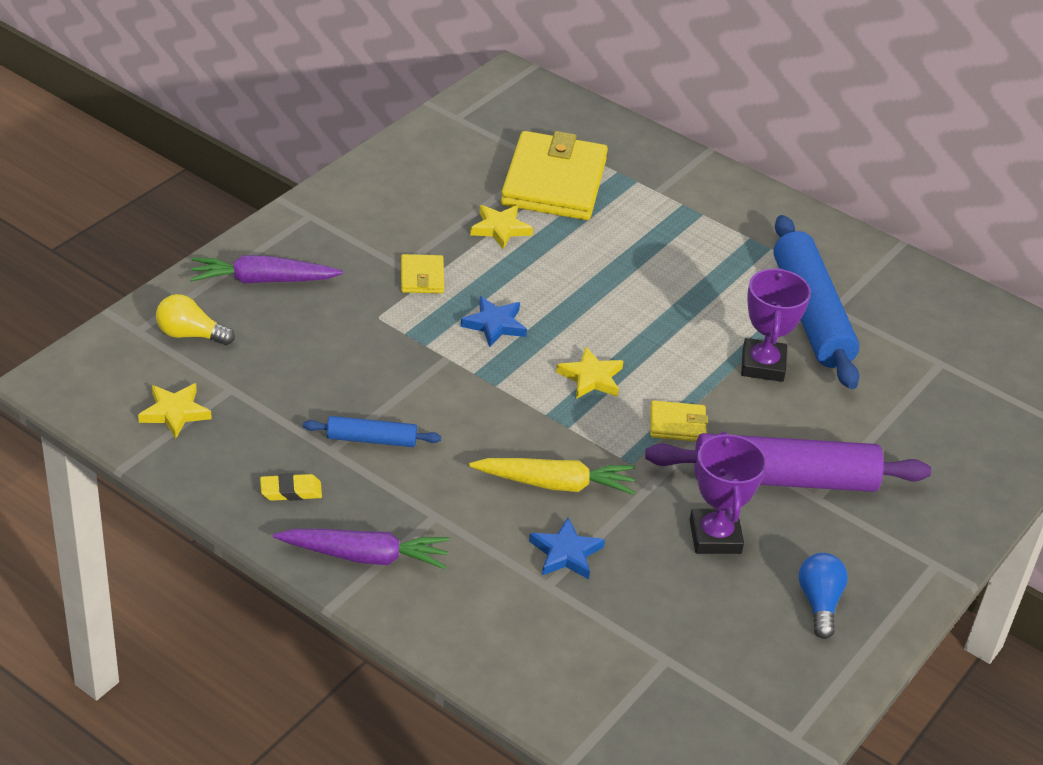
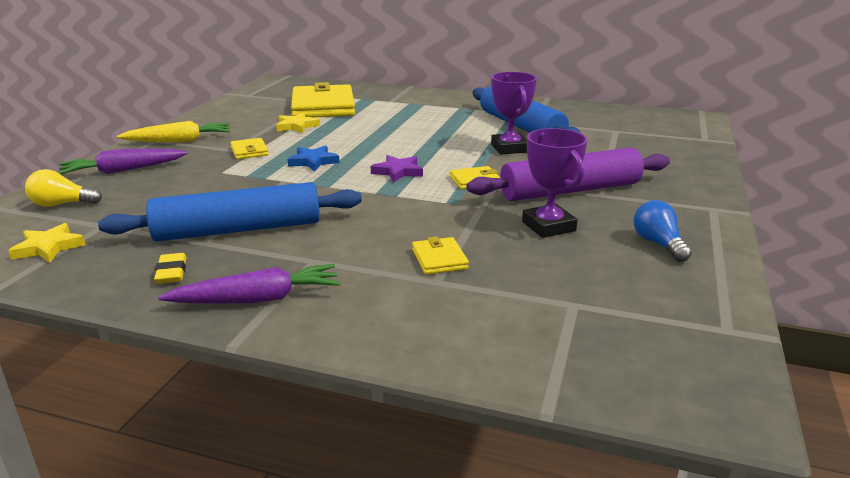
camera: 15 degrees left, 15 degrees down
(291, 491) = (171, 272): yellow eraser -> yellow eraser turned 75 degrees counterclockwise
(372, 439) = (238, 230): blue rolling pin -> blue rolling pin, size x2.06
(555, 484) = (405, 224): yellow carrot -> yellow carrot (179, 141)
(566, 553) = (439, 259): blue star -> yellow wallet
(591, 378) = (398, 172): yellow star -> purple star

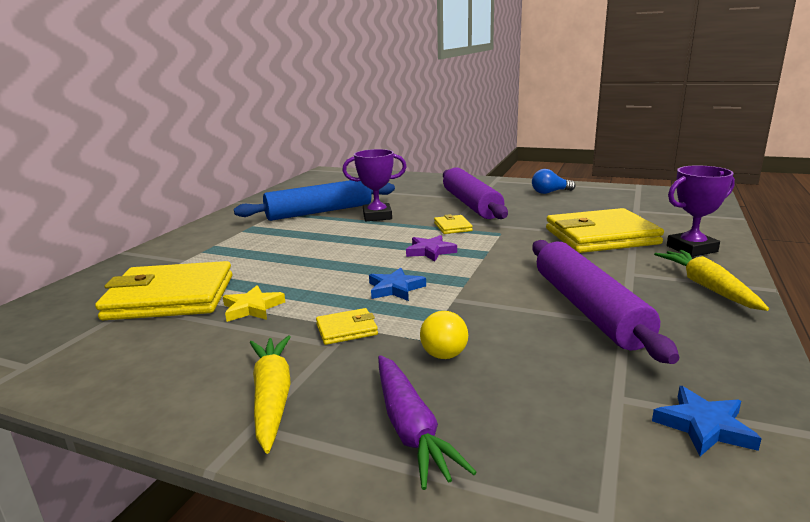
camera: 85 degrees left, 5 degrees down
(48, 247) = (704, 426): yellow star -> blue star
(62, 204) = (564, 459): yellow light bulb -> yellow light bulb (443, 348)
(171, 272) = (697, 329): yellow eraser -> none
(238, 230) = (588, 309): blue rolling pin -> purple rolling pin
(258, 299) = (707, 287): purple carrot -> yellow carrot
(439, 259) = (601, 236): yellow wallet -> yellow wallet, size x2.27
(548, 226) = (534, 211): purple trophy -> purple trophy (691, 249)

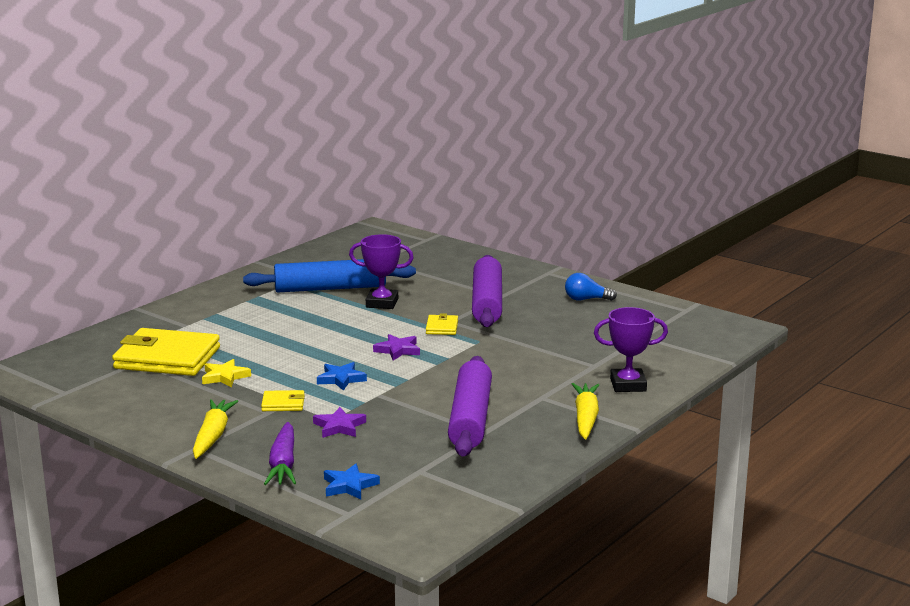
camera: 15 degrees right, 0 degrees up
(443, 348) = (339, 426): yellow light bulb -> purple star
(601, 236) = (565, 360): yellow wallet -> none
(704, 426) = (451, 491): blue star -> blue star (349, 486)

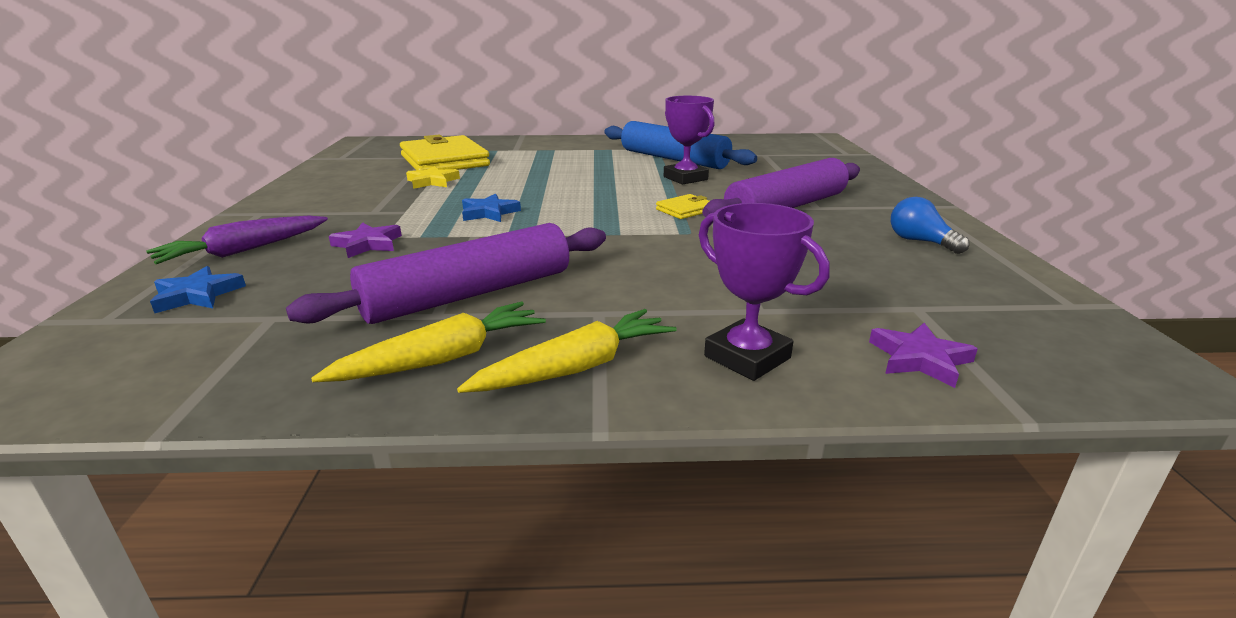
camera: 50 degrees right, 5 degrees up
(213, 436) = (294, 211): yellow carrot -> yellow carrot (443, 358)
(283, 404) = (399, 211): yellow wallet -> none
(398, 350) = (596, 211): purple star -> purple star (919, 359)

